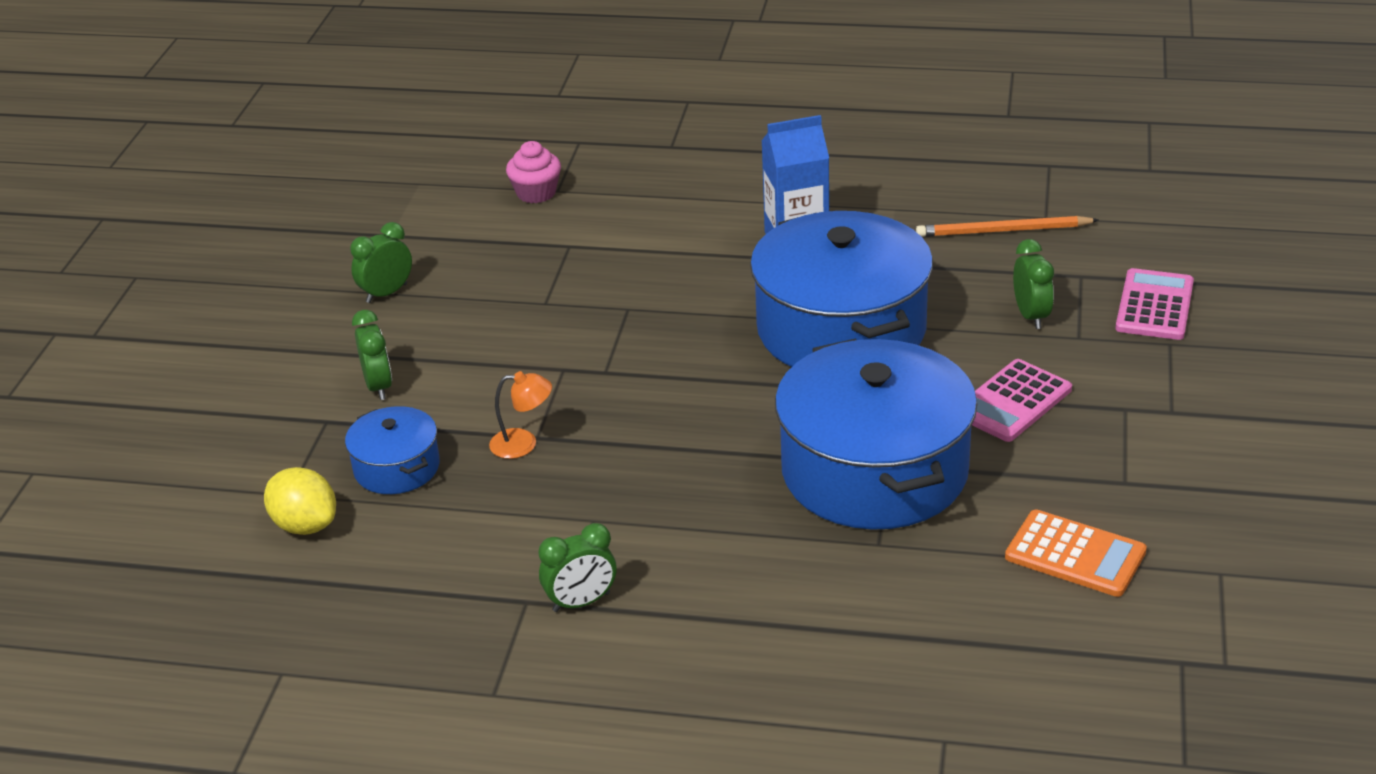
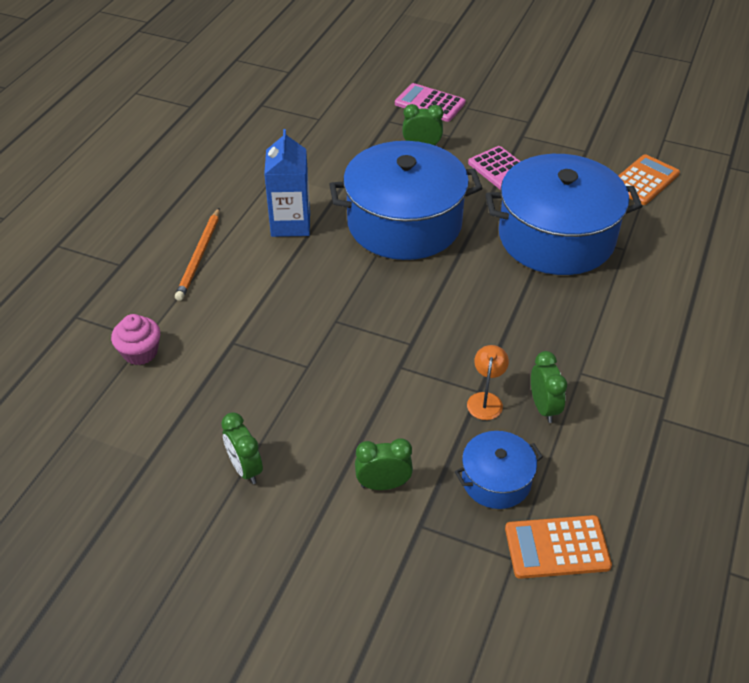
camera: 80 degrees left, 10 degrees up
(305, 525) = (557, 547): yellow lemon -> orange calculator
(581, 602) = (665, 389): green clock -> green clock (544, 407)
(1002, 231) = (325, 137): orange pencil -> orange pencil (199, 256)

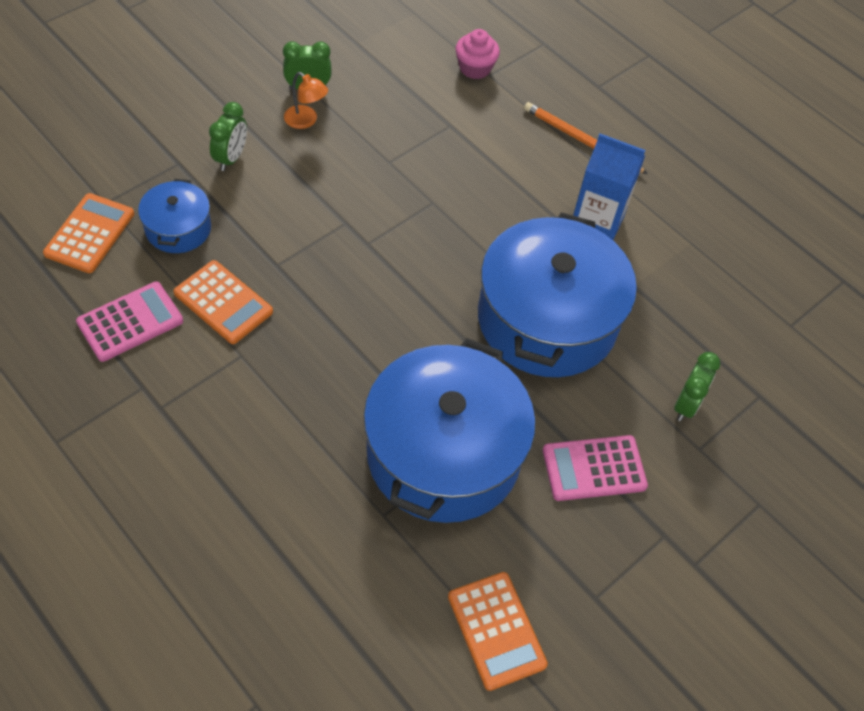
camera: 110 degrees right, 10 degrees up
(429, 103) = (785, 463): pink calculator -> pink calculator (130, 322)
(485, 400) = (263, 265): orange lamp -> orange lamp (306, 121)
(544, 407) = (223, 302): green clock -> orange calculator

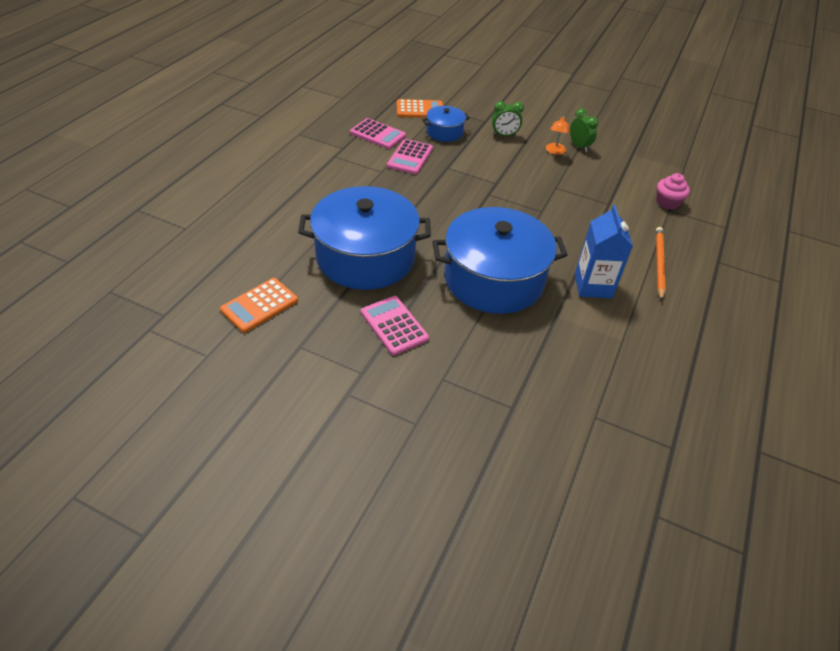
camera: 70 degrees right, 10 degrees down
(223, 302) = (410, 157): orange calculator -> pink calculator
(686, 405) = (475, 364): green clock -> none

